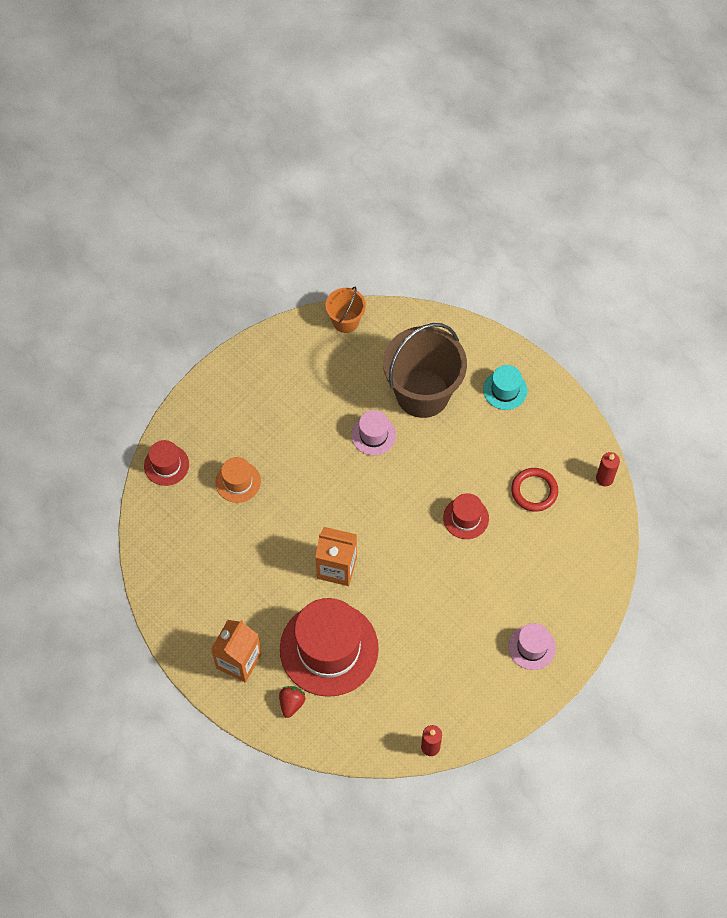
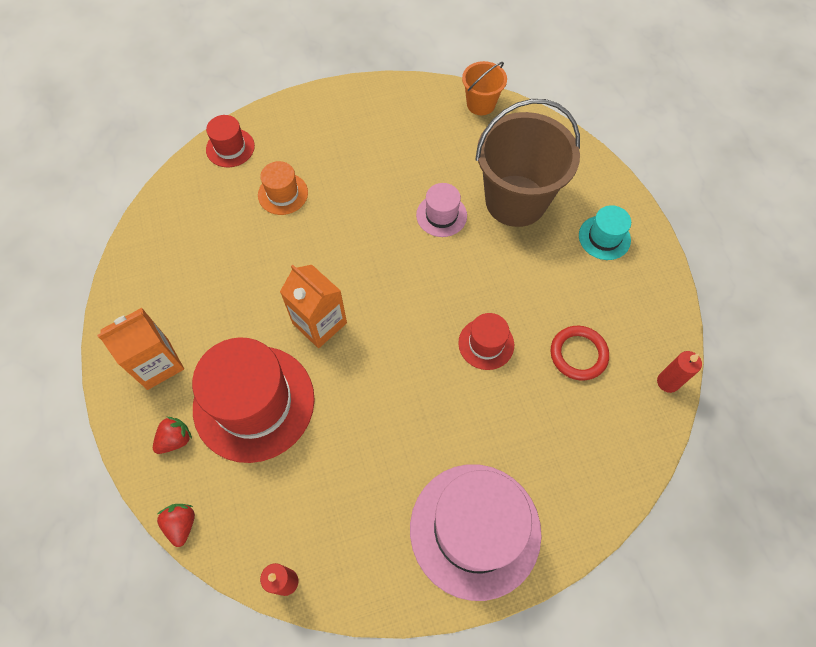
camera: 30 degrees right, 0 degrees up
(337, 753) = (181, 524): none -> red strawberry
(532, 647) = (475, 530): pink hat -> pink hat, size x2.08

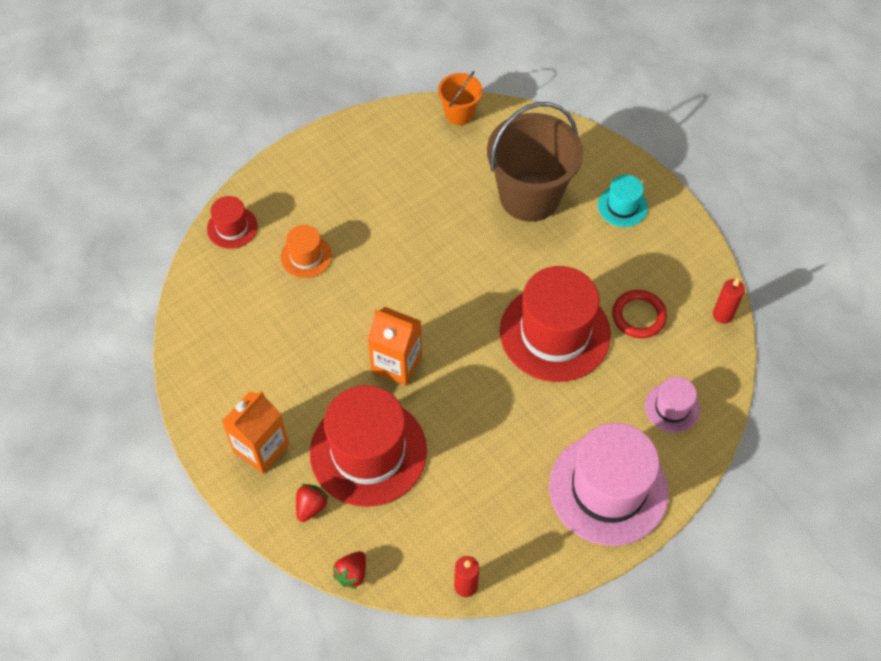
camera: 20 degrees left, 5 degrees down
(181, 524) = (352, 574): red strawberry -> red strawberry turned 120 degrees counterclockwise
(441, 215) = (466, 231): pink hat -> pink hat (672, 408)
(486, 344) = (555, 333): red hat -> red hat, size x2.08

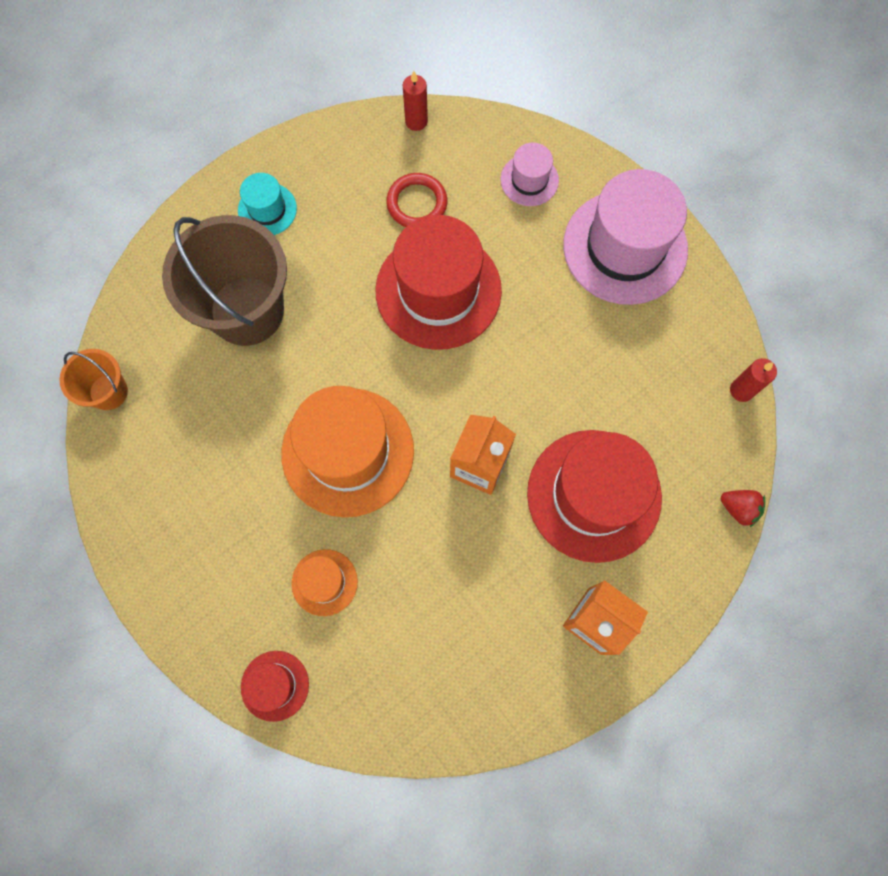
camera: 90 degrees left, 15 degrees up
(311, 506) = (664, 557): red strawberry -> none
(410, 269) = (348, 452): none -> orange hat

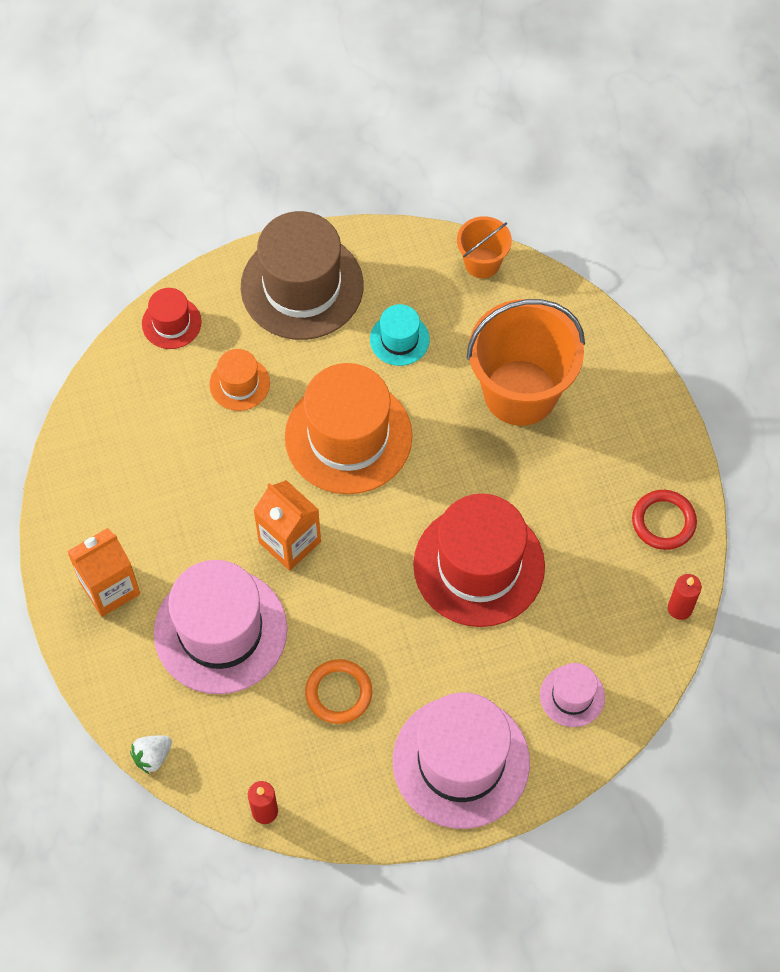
camera: 110 degrees right, 10 degrees down
(188, 562) = (302, 286): none -> brown hat
(246, 311) = (520, 392): brown bucket -> orange bucket
(267, 209) = (623, 439): turquoise hat -> turquoise hat (399, 339)
(417, 203) = (582, 577): red ring -> red ring (663, 521)
(594, 495) = (220, 631): red hat -> pink hat
(608, 367) = (338, 693): none -> orange ring
(738, 508) = (152, 756): red strawberry -> white strawberry

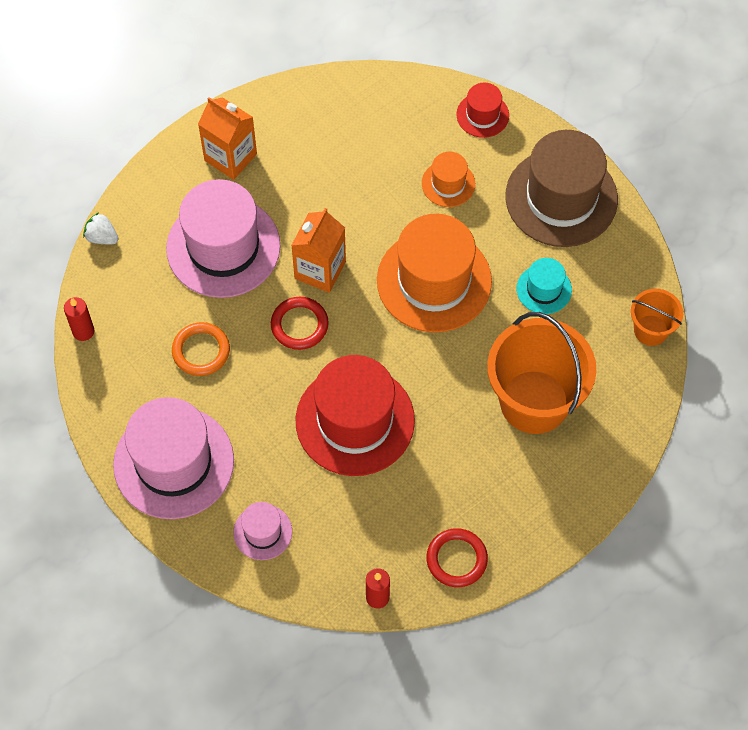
camera: 70 degrees right, 0 degrees up
(347, 583) = (299, 325): none -> red ring

